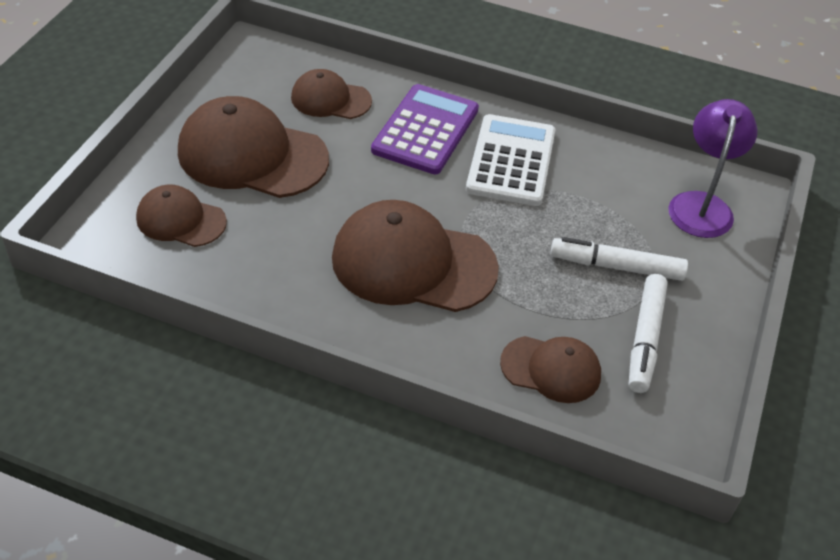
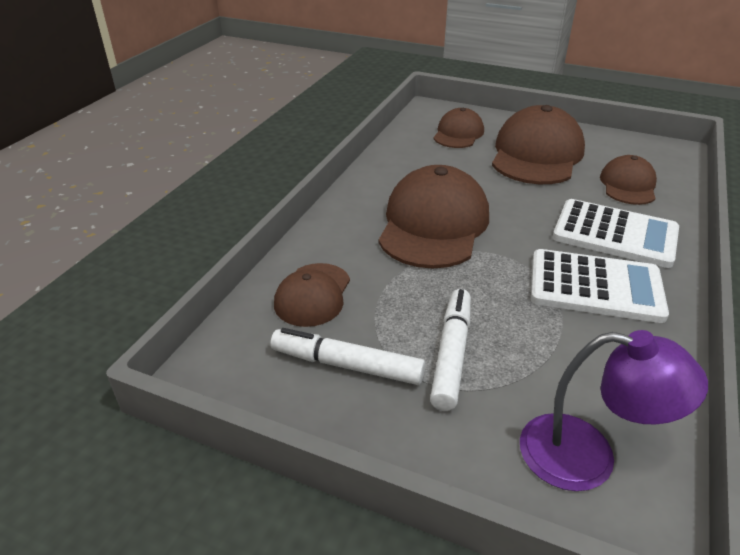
camera: 95 degrees right, 10 degrees down
(425, 130) = (615, 234): purple calculator -> white calculator

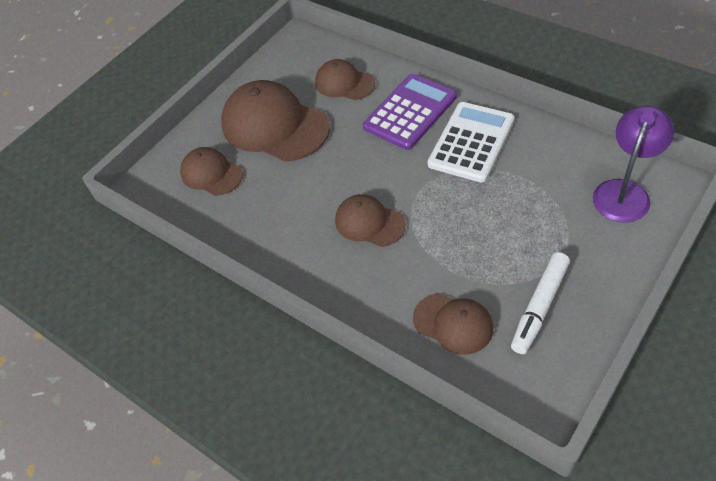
camera: 70 degrees left, 15 degrees up
(434, 224) = (369, 222): brown cap -> brown cap, size x0.56
(452, 354) = (533, 240): white marker -> none
(615, 234) = (410, 112): white calculator -> purple calculator

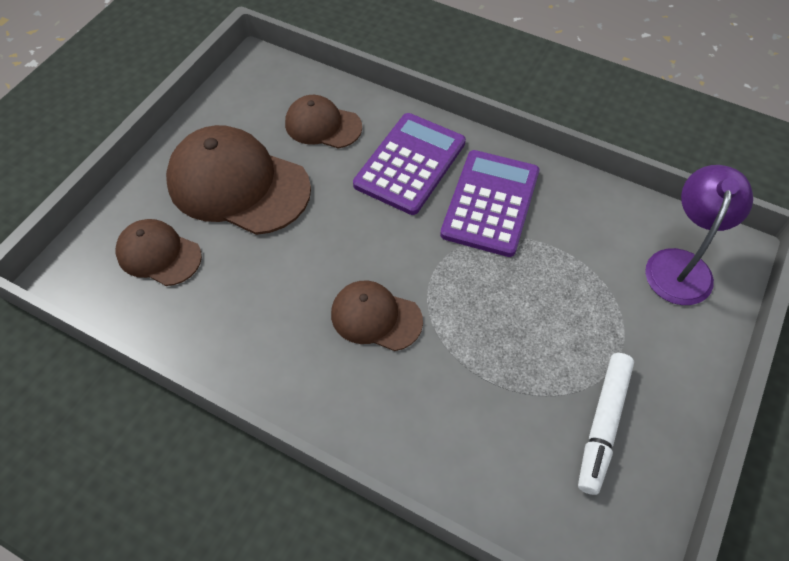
camera: 15 degrees left, 5 degrees up
(453, 323) = (499, 455): brown cap -> none
(471, 142) = (490, 203): white calculator -> purple calculator

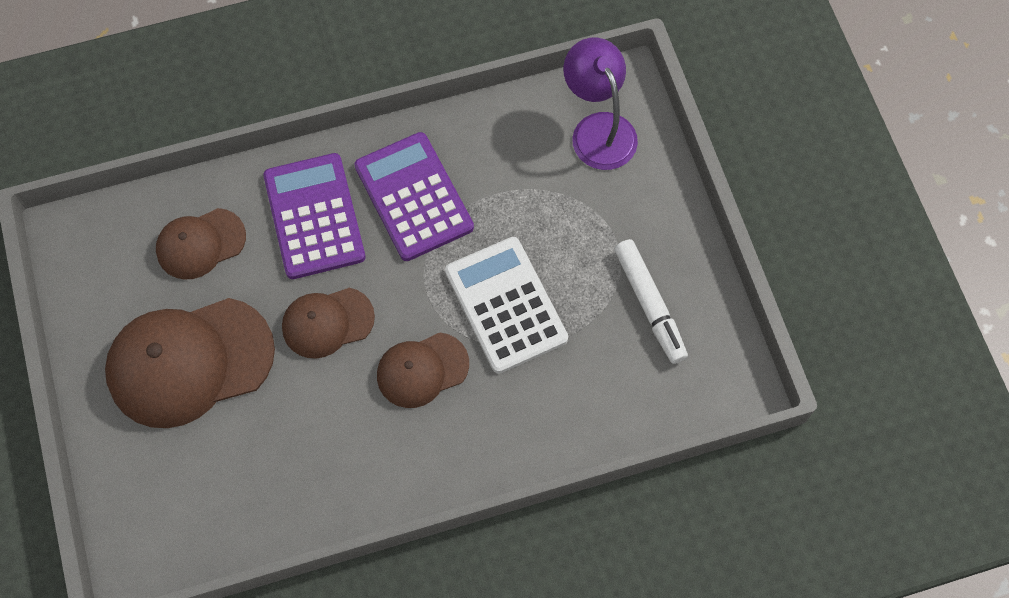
camera: 45 degrees left, 10 degrees up
(158, 254) = (194, 479): brown cap -> brown cap (327, 322)
(483, 326) = (505, 305): none -> white calculator

